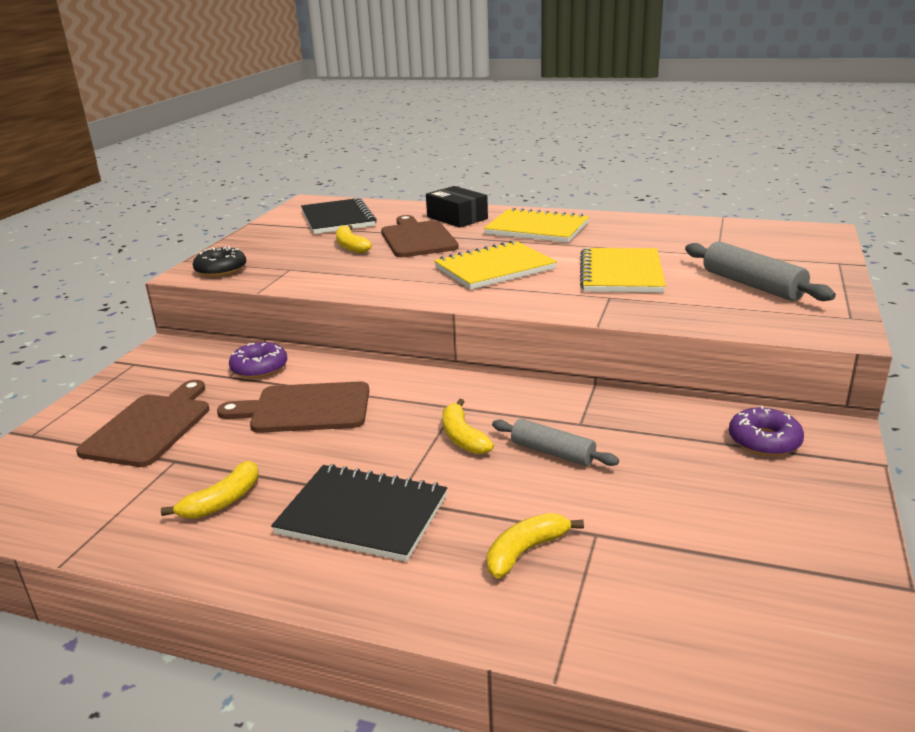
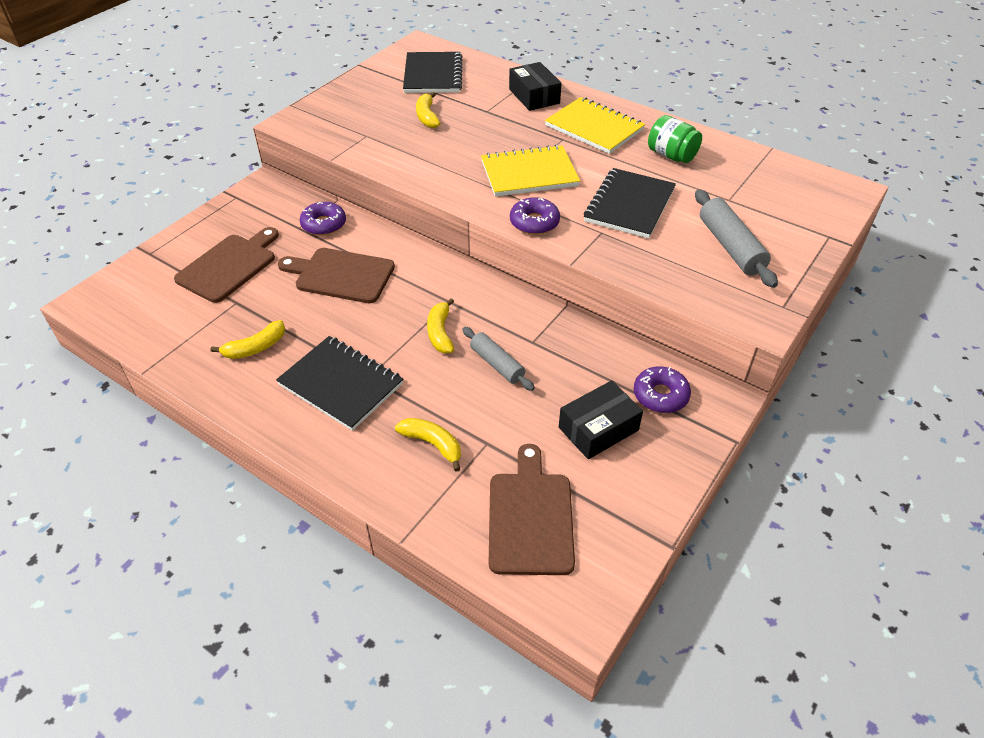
camera: 15 degrees right, 20 degrees up
(221, 270) = (314, 124): black donut -> none
(417, 238) = (486, 118): brown cutting board -> brown cutting board (530, 517)
(525, 551) = (432, 444): yellow banana -> yellow banana turned 60 degrees clockwise
(529, 301) = (534, 222): none -> purple donut
(621, 273) = (629, 205): yellow notebook -> black notebook
(631, 235) = (671, 155): none -> green jar
(720, 488) = (598, 429): none -> black box

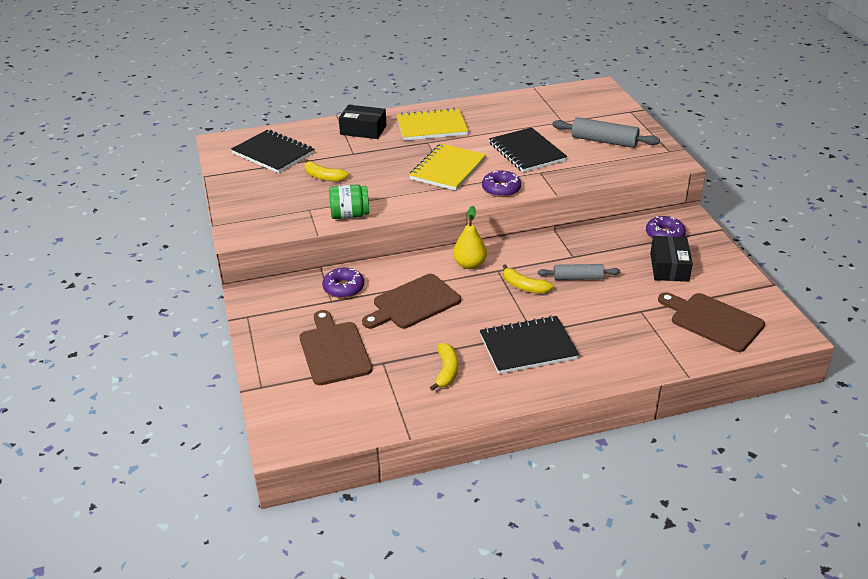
camera: 50 degrees left, 10 degrees down
(432, 444) = (621, 331): yellow banana -> none
(439, 278) = (469, 264): none -> yellow pear
(671, 155) = (497, 117): green jar -> green jar (350, 215)

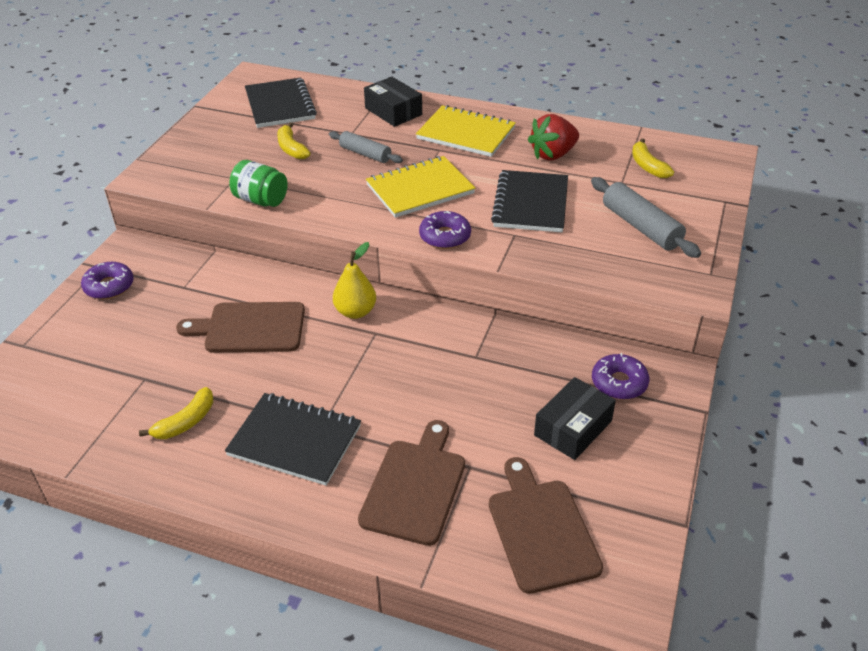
camera: 35 degrees right, 5 degrees up
(334, 350) = (121, 341): brown cutting board -> brown cutting board (415, 486)
(343, 288) = (210, 278): purple donut -> purple donut (109, 286)
(503, 120) = (553, 155): none -> red strawberry
(524, 286) = (379, 366): yellow banana -> yellow banana (648, 166)
(578, 278) = (449, 386): grey rolling pin -> grey rolling pin (365, 154)

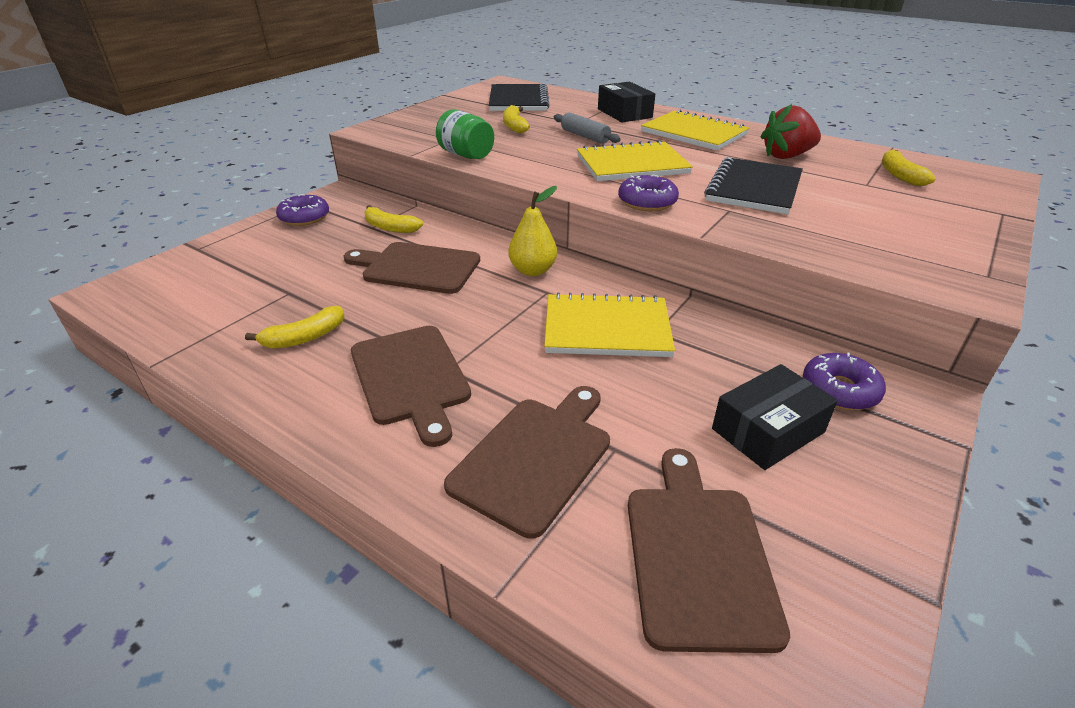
camera: 15 degrees right, 5 degrees down
(202, 284) = (390, 228): none -> yellow banana
(294, 441) = (411, 378): black notebook -> brown cutting board
(436, 361) = (607, 329): none -> yellow notebook
(641, 227) = (889, 222): grey rolling pin -> none

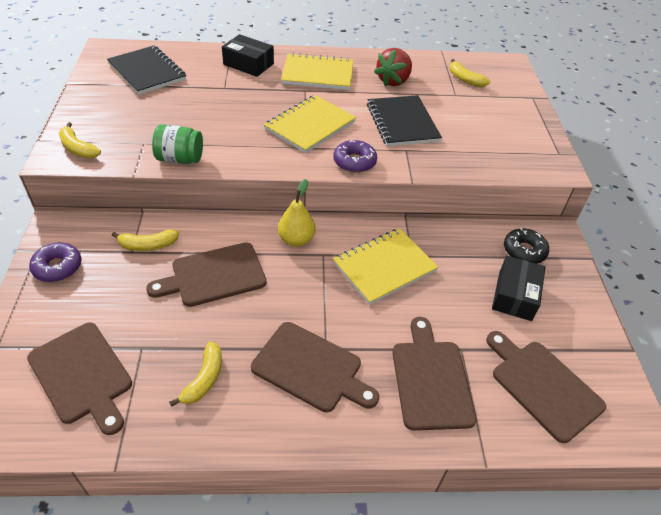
camera: 40 degrees left, 10 degrees up
(222, 291) = (82, 375): none -> brown cutting board
(514, 126) = (180, 108): yellow banana -> yellow banana (78, 148)
(585, 136) = (247, 103): grey rolling pin -> none
(839, 390) = (524, 251): purple donut -> black donut

